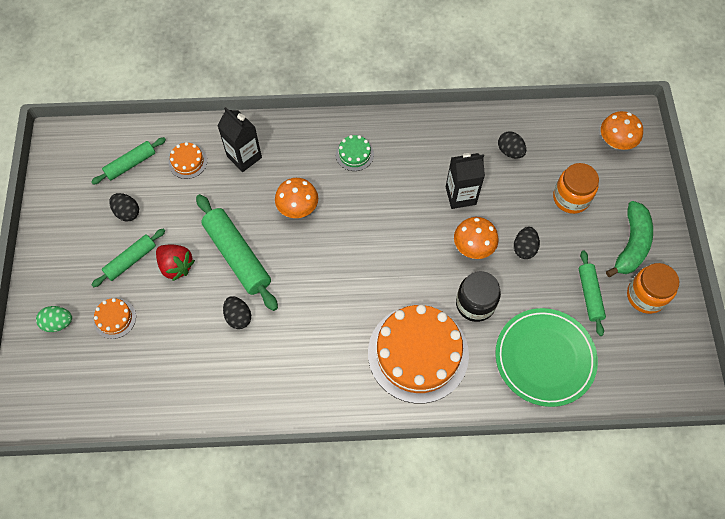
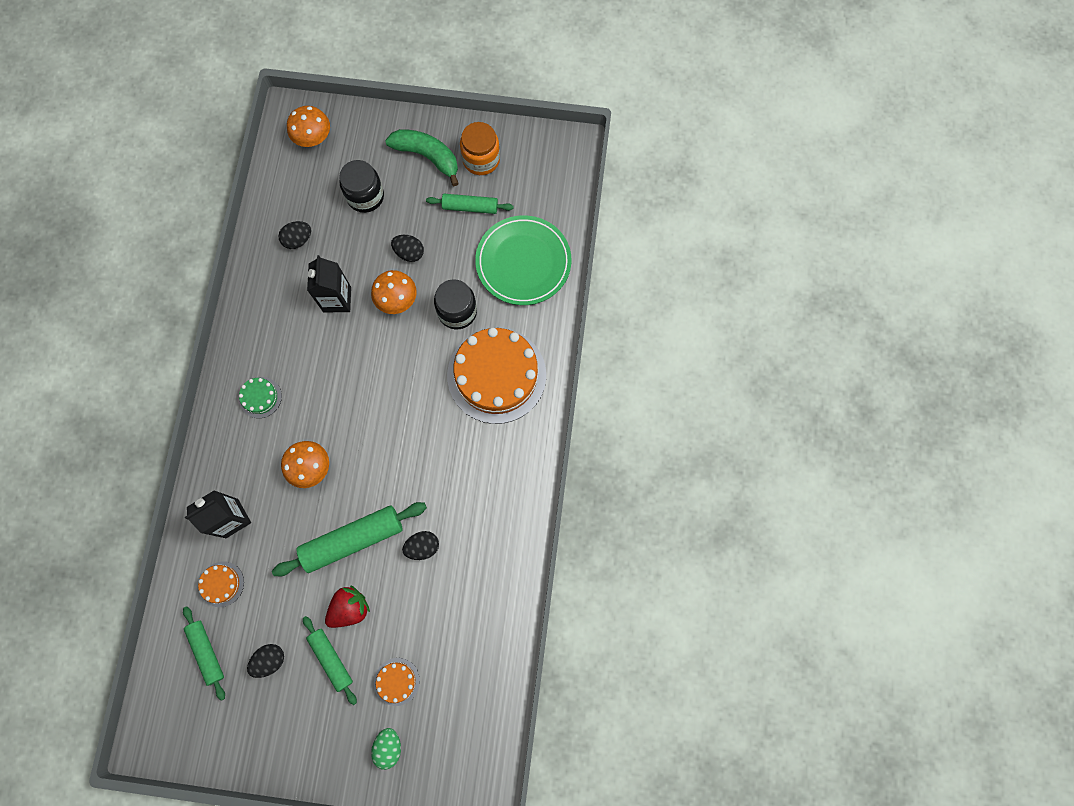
camera: 80 degrees left, 10 degrees up
(571, 198) = (365, 196): orange jar -> black jar

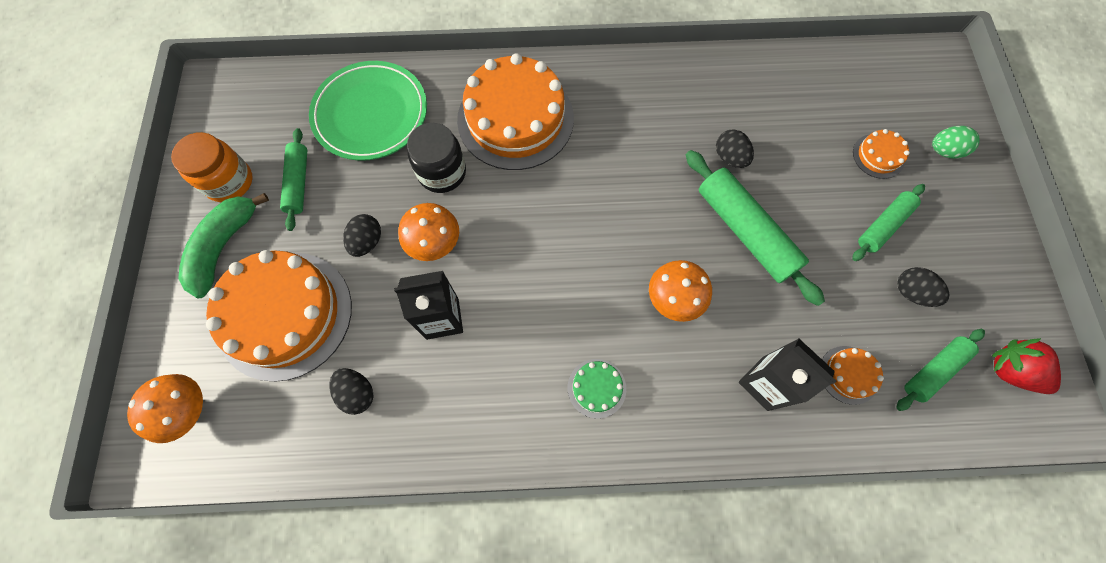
camera: 100 degrees left, 5 degrees down
(350, 608) = (822, 218): red strawberry -> red strawberry (1010, 371)
(365, 196) = (285, 315): black jar -> orange cake

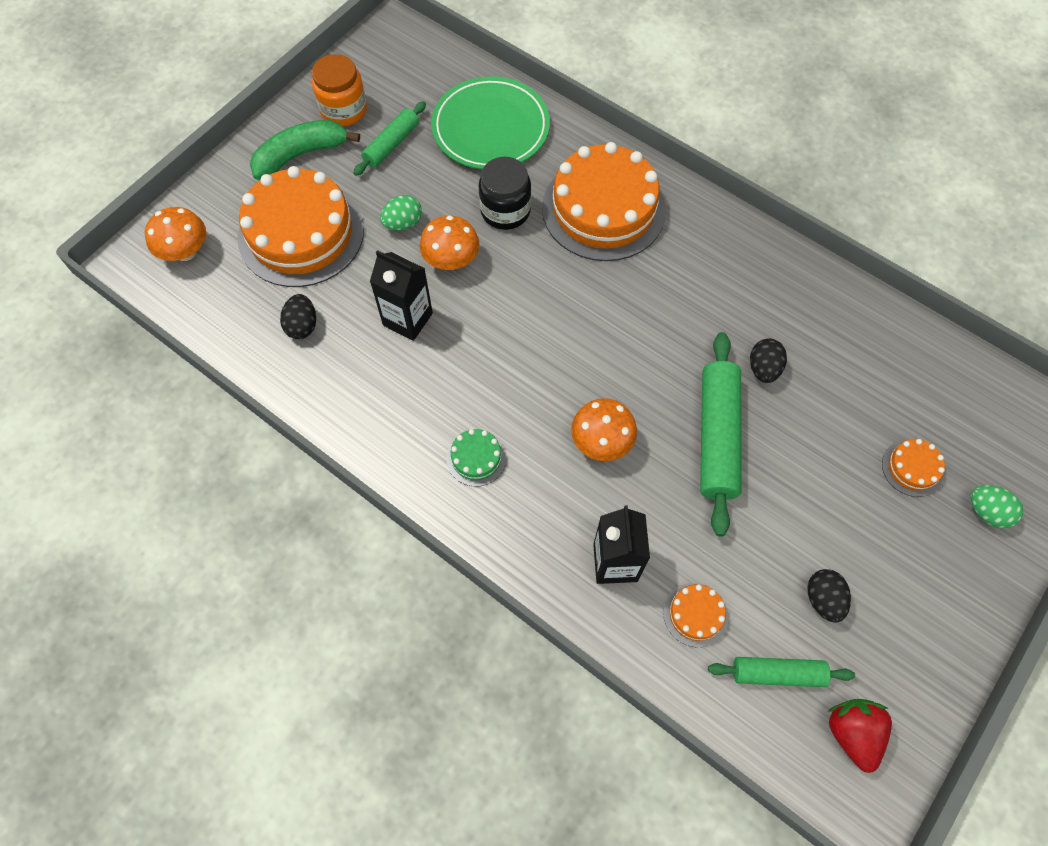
camera: 40 degrees right, 5 degrees down
(367, 242) = (403, 223): black egg -> green egg
(883, 226) = (854, 527): green rolling pin -> none

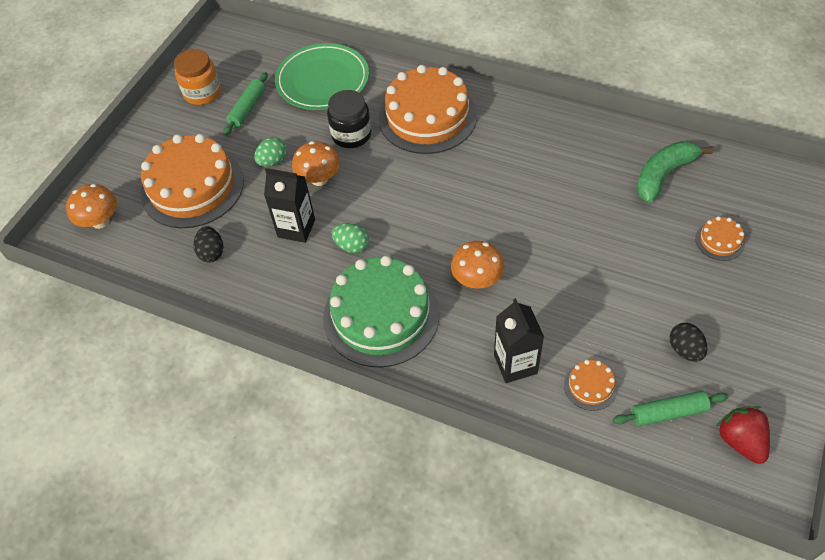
camera: 10 degrees left, 10 degrees down
(301, 155) = (176, 131): green banana -> green banana (663, 175)
(476, 458) = (381, 315): green cake -> green cake, size x2.35
(717, 437) = (565, 254): green rolling pin -> none
(763, 368) = (585, 199): black egg -> none
(987, 512) = (785, 257): green egg -> green egg (352, 246)

